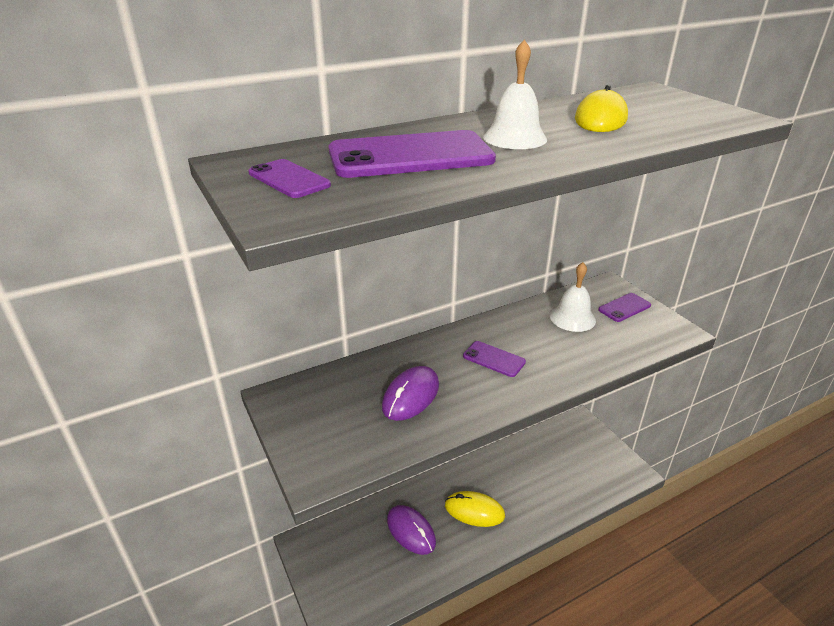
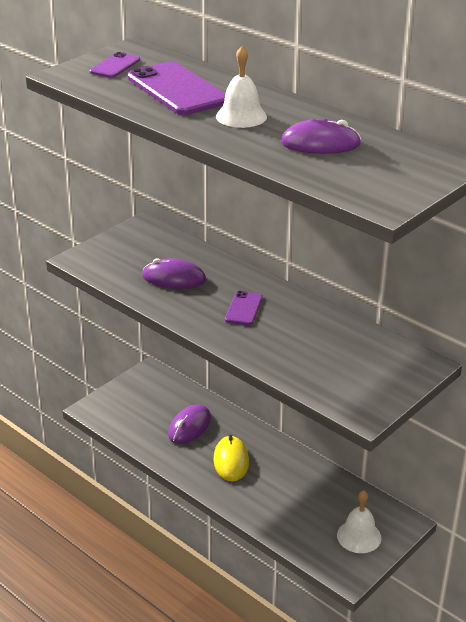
camera: 70 degrees right, 0 degrees up
(572, 318) = (340, 344): white bell -> white bell (359, 536)
(600, 119) = (320, 143): yellow mouse -> purple mouse
(624, 307) = (384, 376): purple phone -> none

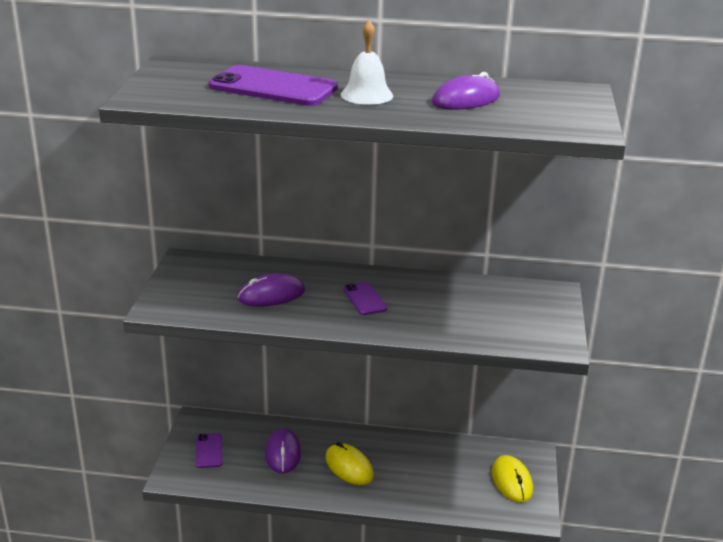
camera: 35 degrees left, 5 degrees down
(115, 66) = (179, 81): purple phone -> purple phone (209, 451)
(359, 536) = (511, 481): white bell -> yellow mouse

